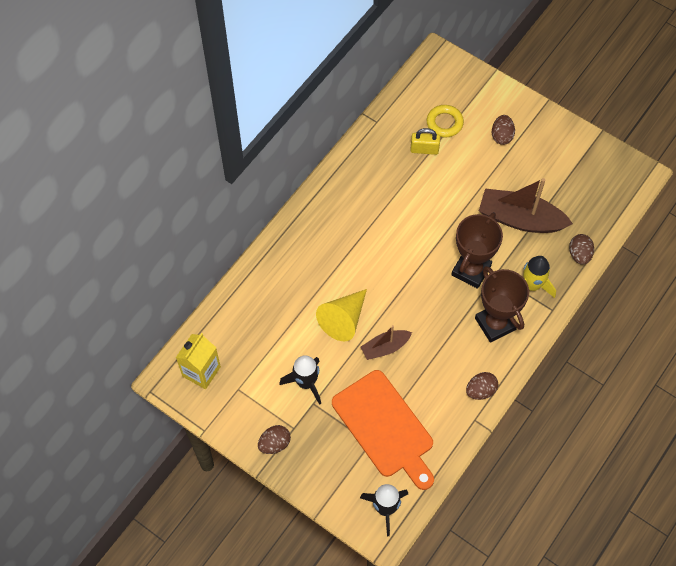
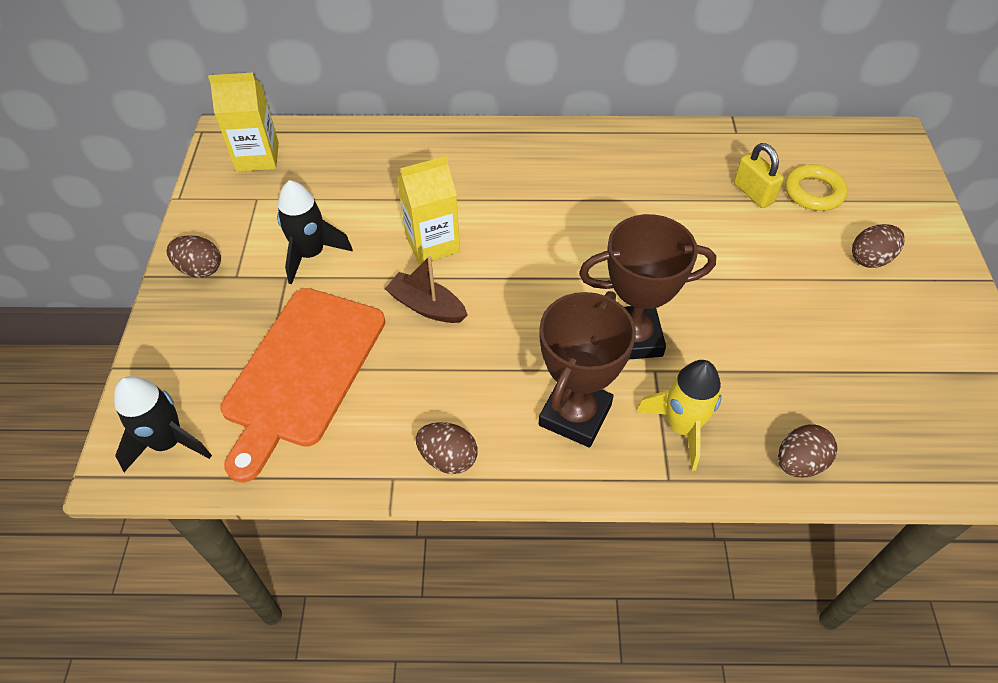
camera: 55 degrees right, 10 degrees down
(343, 319) = (432, 243): yellow cone -> yellow carton
(520, 219) = (772, 351): brown boat -> none

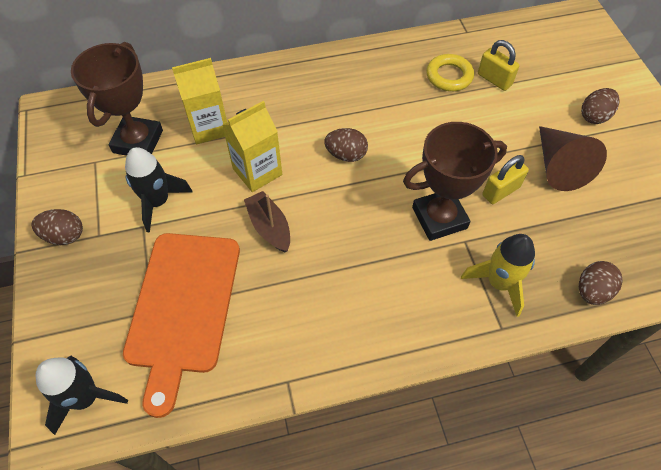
camera: 15 degrees left, 5 degrees up
(257, 157) = (83, 124): yellow carton -> yellow carton (209, 127)
(427, 306) = (269, 227): brown boat -> brown boat turned 45 degrees clockwise
(448, 458) = (327, 353): brown egg -> brown egg (346, 155)
(575, 415) = (415, 292): brown trophy -> brown trophy (138, 141)
(719, 322) = (501, 191): none -> yellow padlock
(803, 309) = (559, 166): none -> brown cone
(813, 192) = (538, 70): yellow ring -> yellow ring (449, 76)

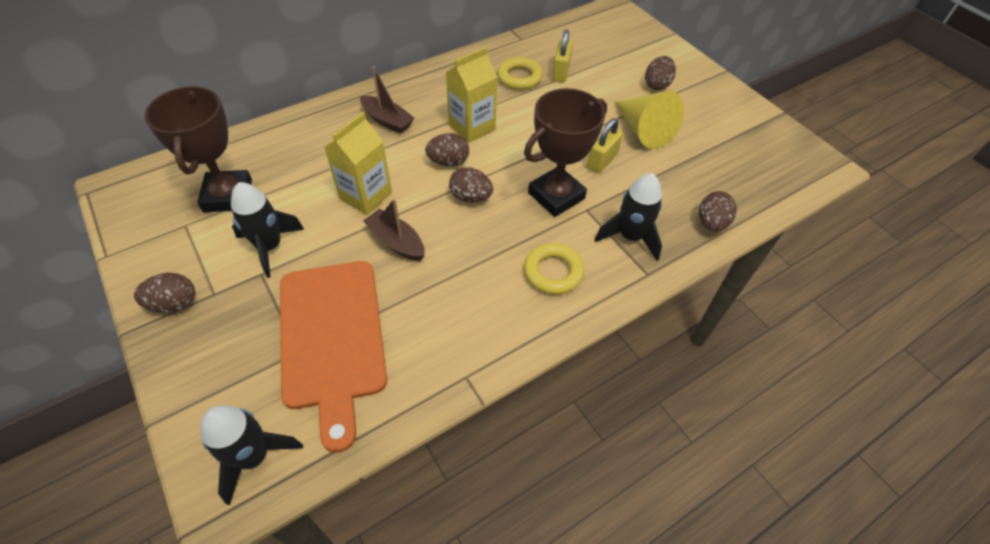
camera: 20 degrees left, 5 degrees down
(209, 127) = (300, 167): yellow carton -> yellow carton (472, 127)
(303, 96) = (387, 120): none -> brown boat
(354, 198) = (470, 197): none -> brown egg
(406, 299) = (553, 272): none -> yellow ring
(494, 79) = (560, 72): yellow padlock -> yellow padlock turned 75 degrees clockwise
(499, 283) = (630, 237): yellow rocket -> black rocket
(559, 166) = (643, 130): brown cone -> yellow cone

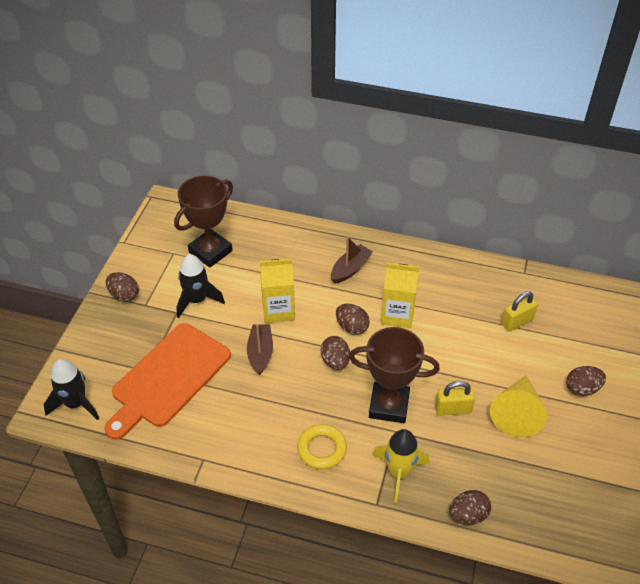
camera: 50 degrees right, 5 degrees down
(387, 120) = (350, 269): brown boat -> brown boat turned 135 degrees counterclockwise
(519, 77) = (480, 303): yellow ring -> none
(630, 237) = (399, 473): black rocket -> yellow rocket

